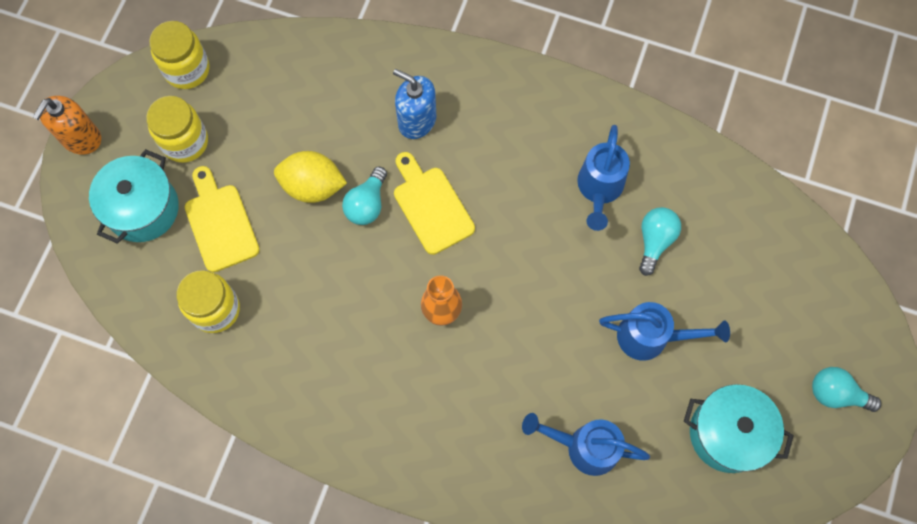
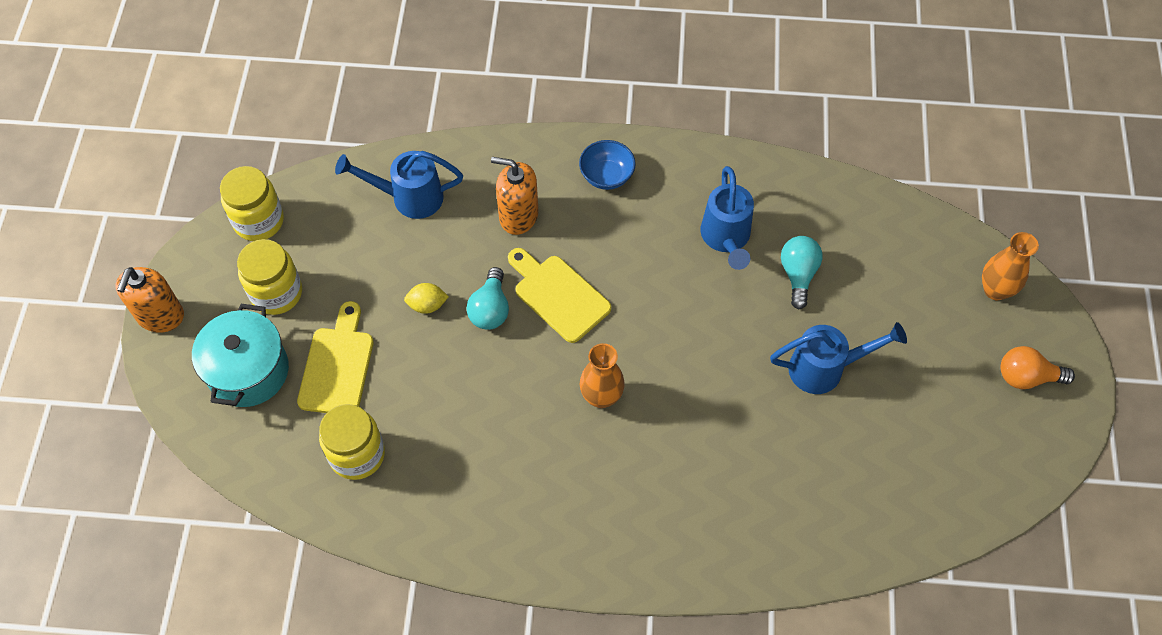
camera: 15 degrees left, 10 degrees down
(220, 223) = (337, 365): yellow cutting board -> yellow cutting board turned 45 degrees clockwise
(313, 186) = (427, 305): yellow lemon -> yellow lemon, size x0.55
(417, 121) = (518, 216): blue soap dispenser -> orange soap dispenser
(508, 101) = (606, 176): none -> blue bowl
(584, 447) = (792, 494): blue watering can -> blue watering can (409, 197)
(727, 433) = (933, 443): turquoise pot -> none
(835, 302) = (995, 290): none -> orange vase
(836, 394) = (1026, 377): turquoise light bulb -> orange light bulb

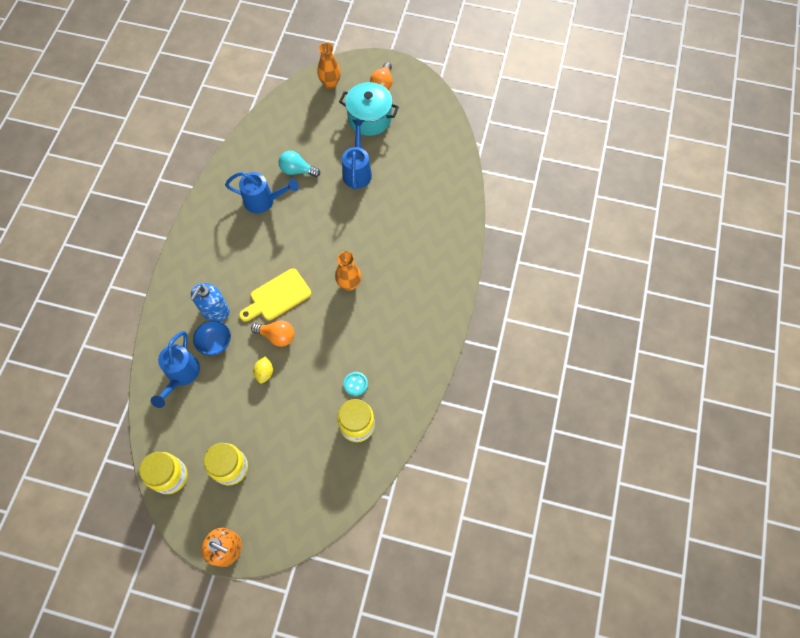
camera: 80 degrees left, 5 degrees up
(248, 371) = (284, 490): turquoise pot -> turquoise pot (369, 118)
(337, 365) = (294, 432): yellow cutting board -> none
(426, 439) = (355, 384): none -> turquoise button
(490, 309) = (277, 336): turquoise light bulb -> orange light bulb
(518, 216) = (215, 311): orange soap dispenser -> blue soap dispenser
(606, 176) = (201, 256): blue bowl -> blue bowl (215, 342)

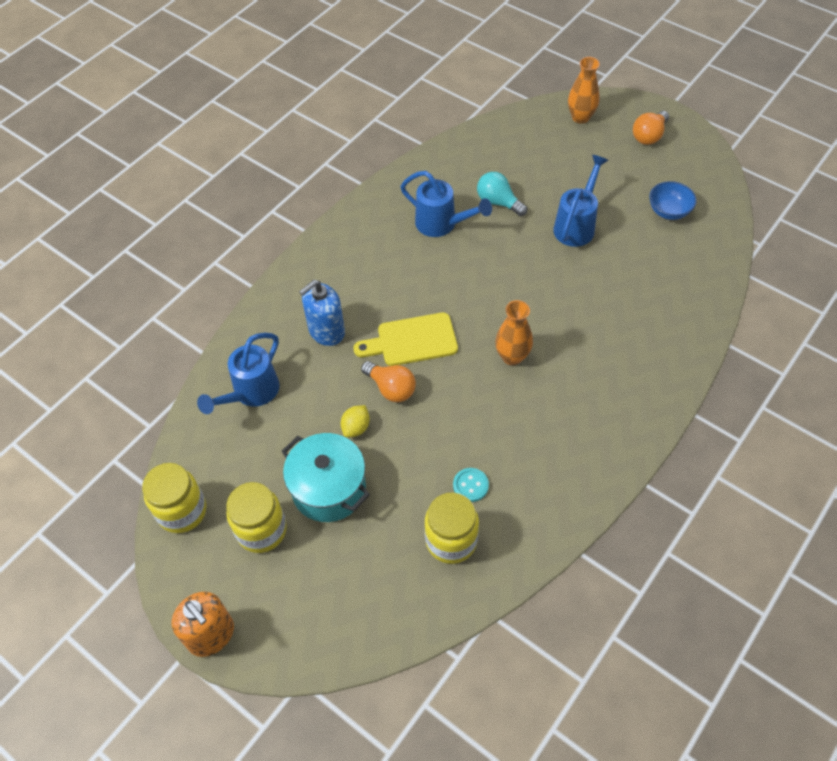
camera: 25 degrees right, 10 degrees down
(215, 342) = (310, 369): blue bowl -> blue bowl (668, 211)
(369, 118) = (616, 170): turquoise pot -> turquoise pot (329, 489)

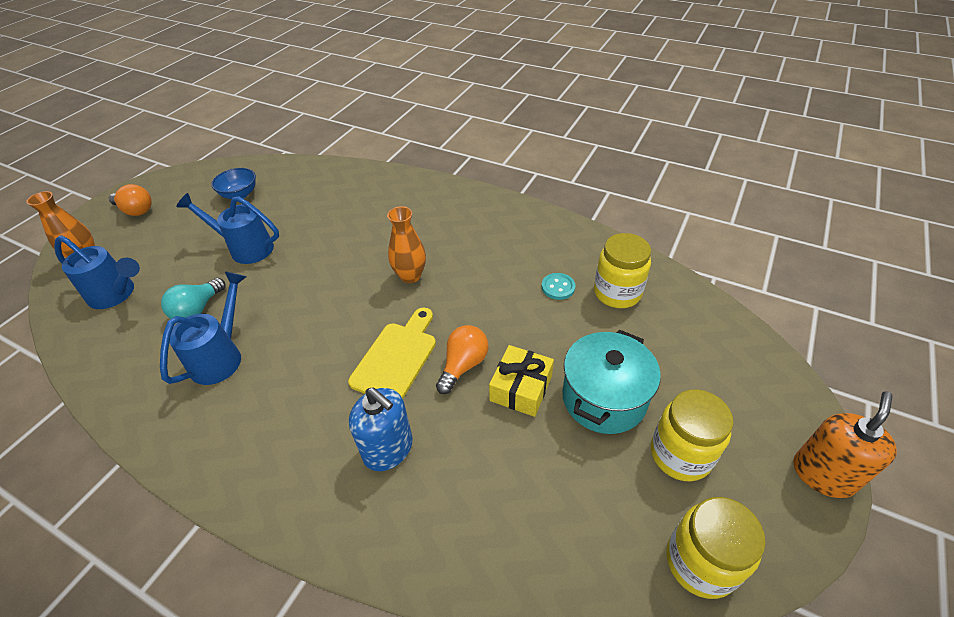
camera: 100 degrees left, 10 degrees down
(251, 393) = (498, 521): blue watering can -> blue watering can (116, 295)
(356, 428) = (521, 388): yellow lemon -> yellow gift
(412, 340) = (397, 357): yellow cutting board -> yellow cutting board turned 135 degrees counterclockwise

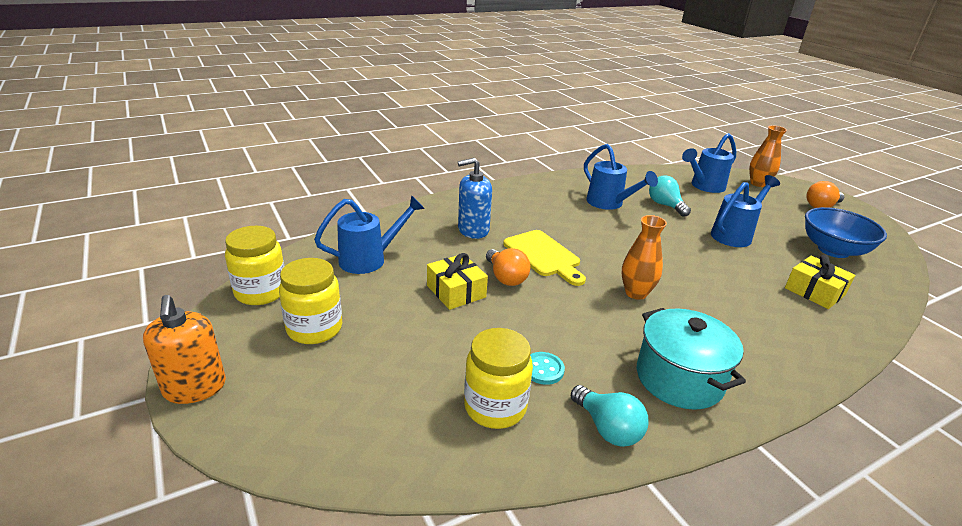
camera: 120 degrees right, 15 degrees down
(240, 194) = (833, 250): blue bowl -> blue bowl, size x1.57
(324, 195) = (814, 291): none -> yellow gift
(542, 507) = (369, 259): none -> blue watering can
(575, 242) = (607, 428): none -> turquoise light bulb
(604, 398) = (399, 322): turquoise pot -> turquoise pot (679, 378)

